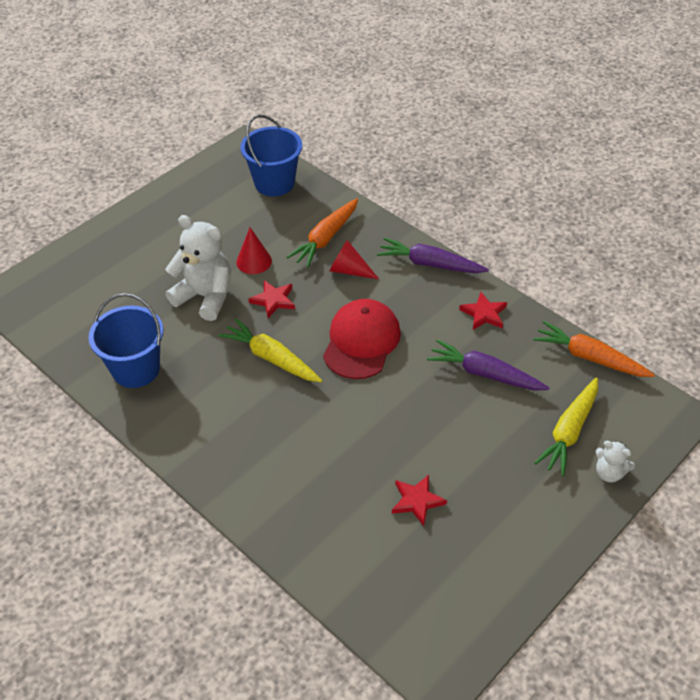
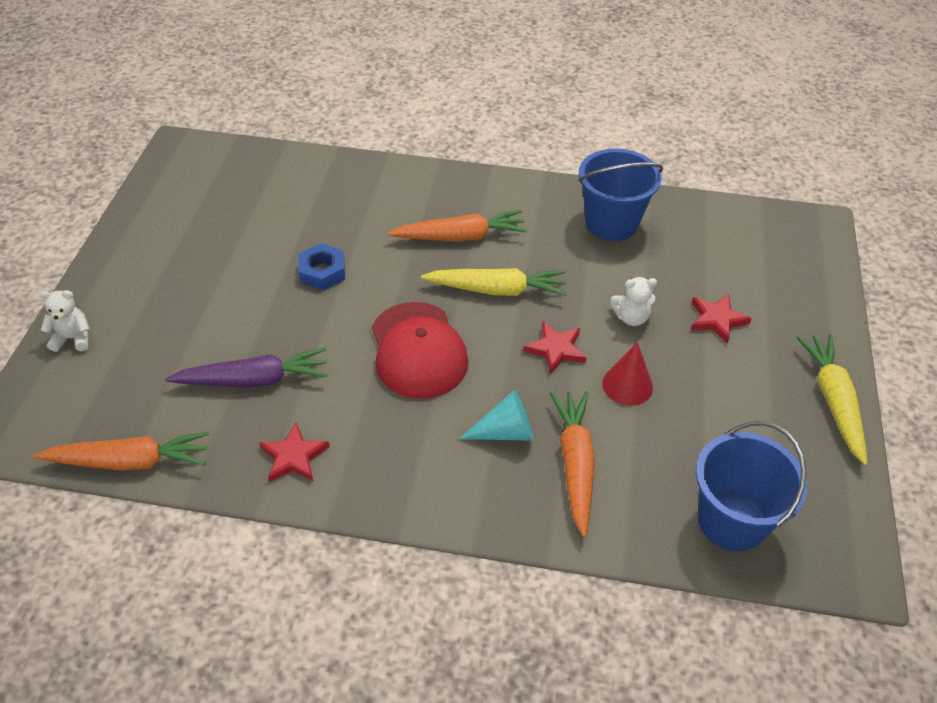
camera: 145 degrees right, 0 degrees up
(205, 297) = (631, 317): white teddy bear -> white teddy bear, size x0.50
(257, 415) = (460, 236): none -> orange carrot
(349, 270) = (505, 432): red cone -> turquoise cone
(386, 438) = (322, 271): none -> blue nut
(417, 501) = (260, 236): red star -> red star (717, 320)
(430, 264) = (409, 496): purple carrot -> none
(569, 431) = (129, 360): yellow carrot -> yellow carrot (833, 401)

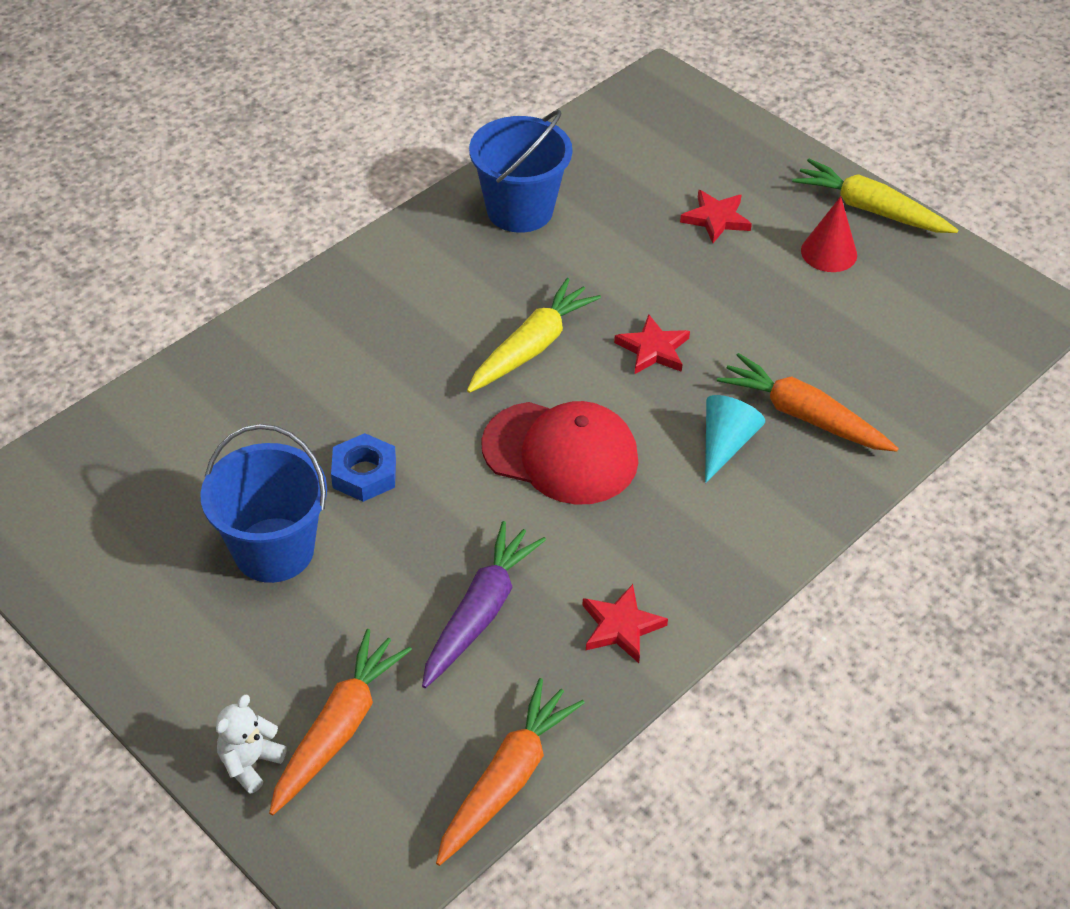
camera: 55 degrees left, 0 degrees up
(460, 236) = (424, 332): orange carrot -> orange carrot (338, 728)
(627, 385) = (741, 326): red cone -> red cone (829, 252)
(631, 317) = (660, 273): white teddy bear -> none
(732, 520) = (942, 350): blue bucket -> blue bucket (274, 550)

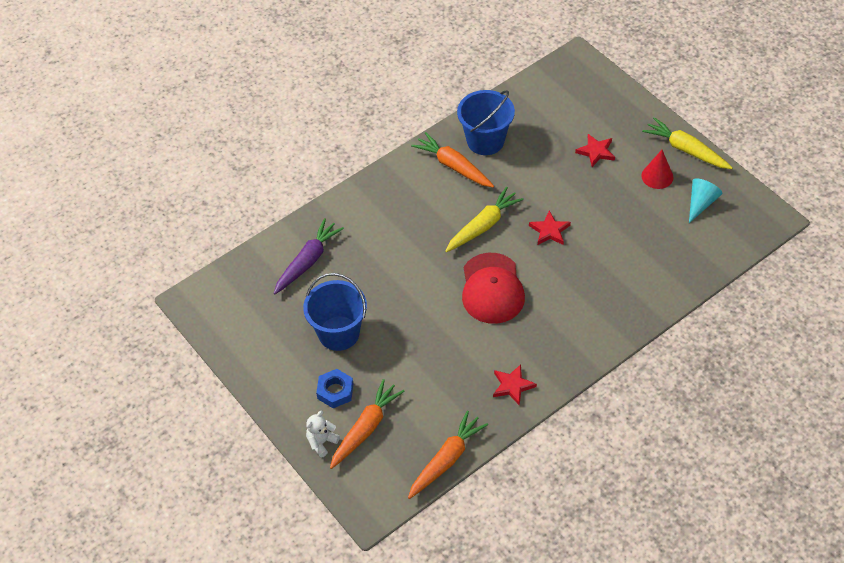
camera: 10 degrees right, 5 degrees up
(364, 473) = (388, 294): blue nut -> blue nut (335, 391)
(480, 612) = (441, 373): purple carrot -> purple carrot (308, 261)
(560, 453) = (492, 288): red cap -> red cap turned 60 degrees clockwise
(725, 444) = (581, 288): turquoise cone -> turquoise cone (701, 203)
(803, 416) = (626, 275): orange carrot -> orange carrot (453, 166)

